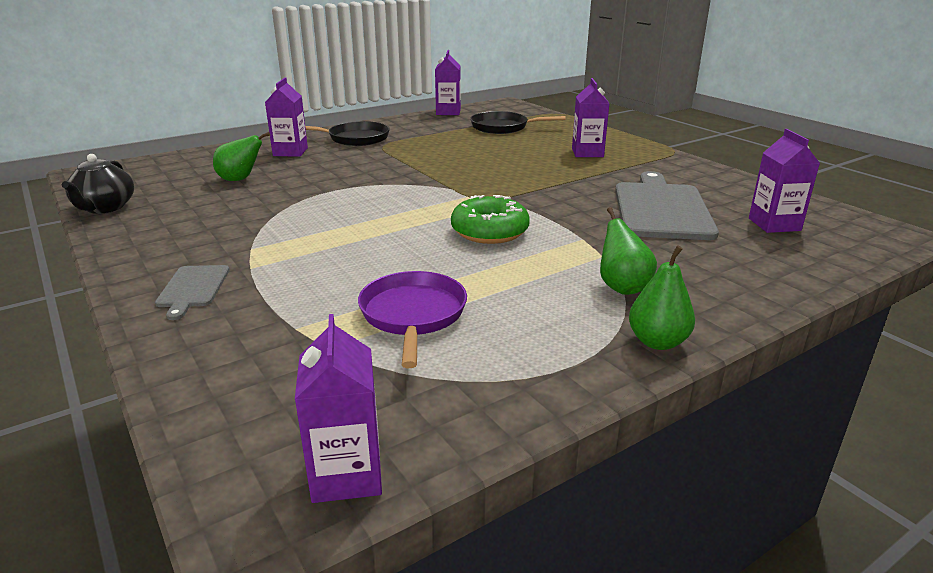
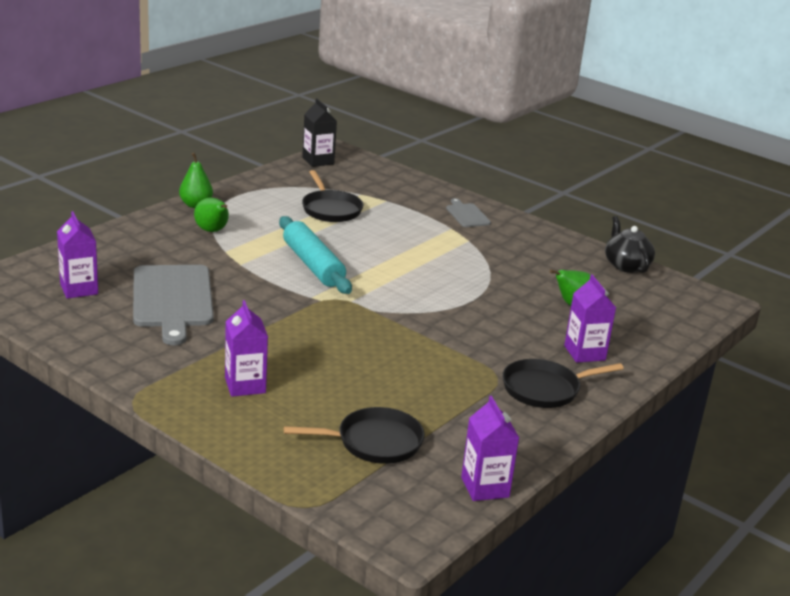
camera: 160 degrees right, 0 degrees up
(347, 474) = (318, 161): purple carton -> black carton
(413, 315) = (330, 209): purple pan -> black pan
(489, 231) = (313, 265): green donut -> turquoise rolling pin

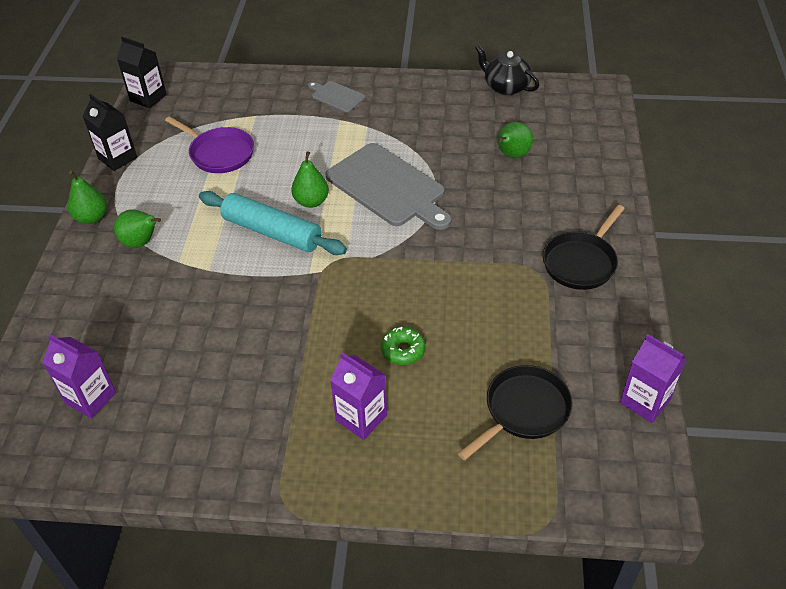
camera: 30 degrees left, 20 degrees up
(172, 299) = (193, 354): grey cutting board -> grey cutting board (388, 187)
(253, 183) = (117, 158): none -> black carton
(325, 367) = (403, 350): none -> green donut
(330, 209) = (219, 153): black pan -> purple pan
(365, 262) = (311, 201): none -> green pear
(584, 353) = (569, 203): purple carton -> none

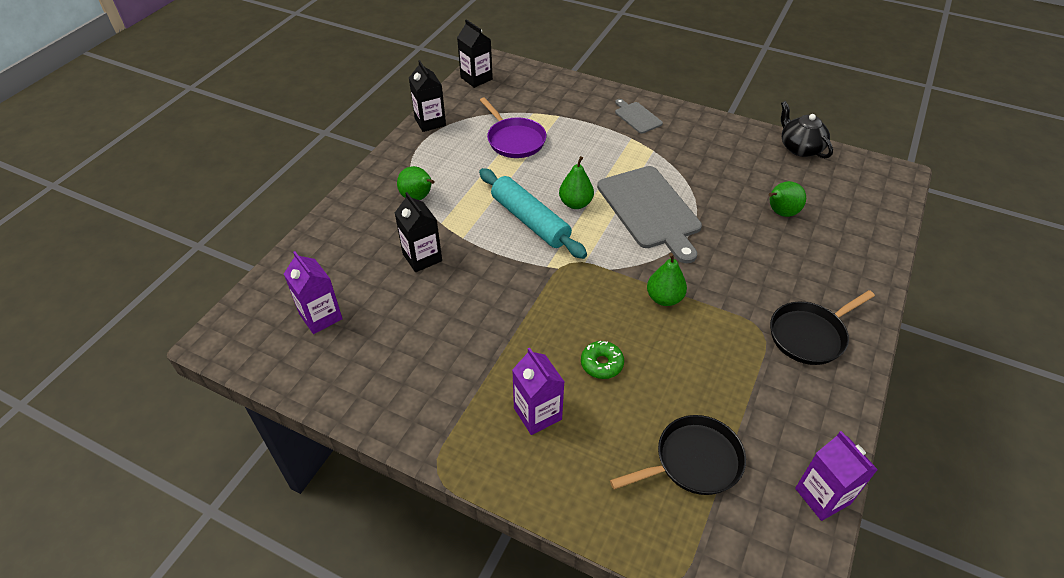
camera: 20 degrees right, 0 degrees up
(92, 218) = (388, 166): green pear -> green pear (664, 298)
(174, 303) = (422, 257): none -> black carton

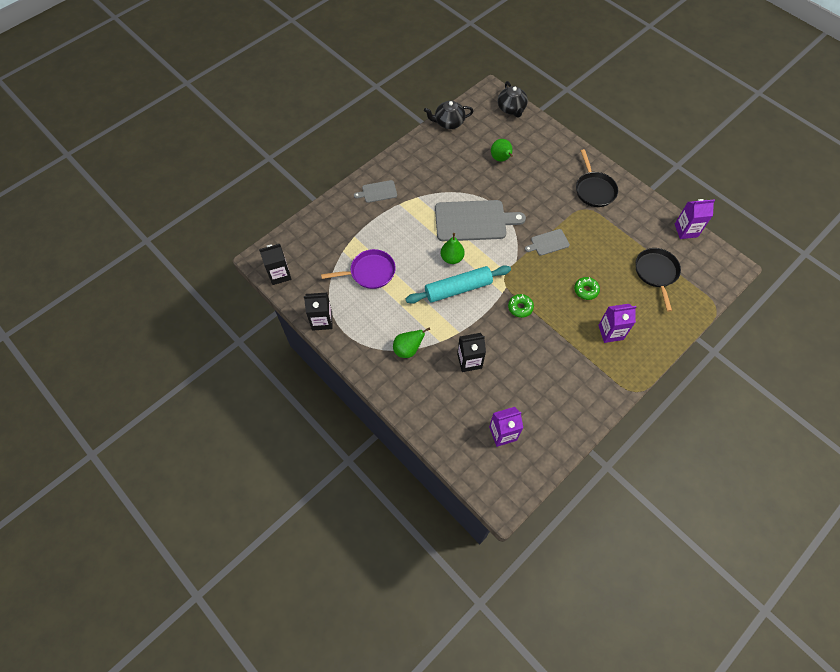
camera: 70 degrees left, 15 degrees up
(530, 291) = (520, 307): none -> green donut
(664, 298) = (548, 243): green pear -> grey cutting board
(885, 202) = (511, 109): none -> black teapot

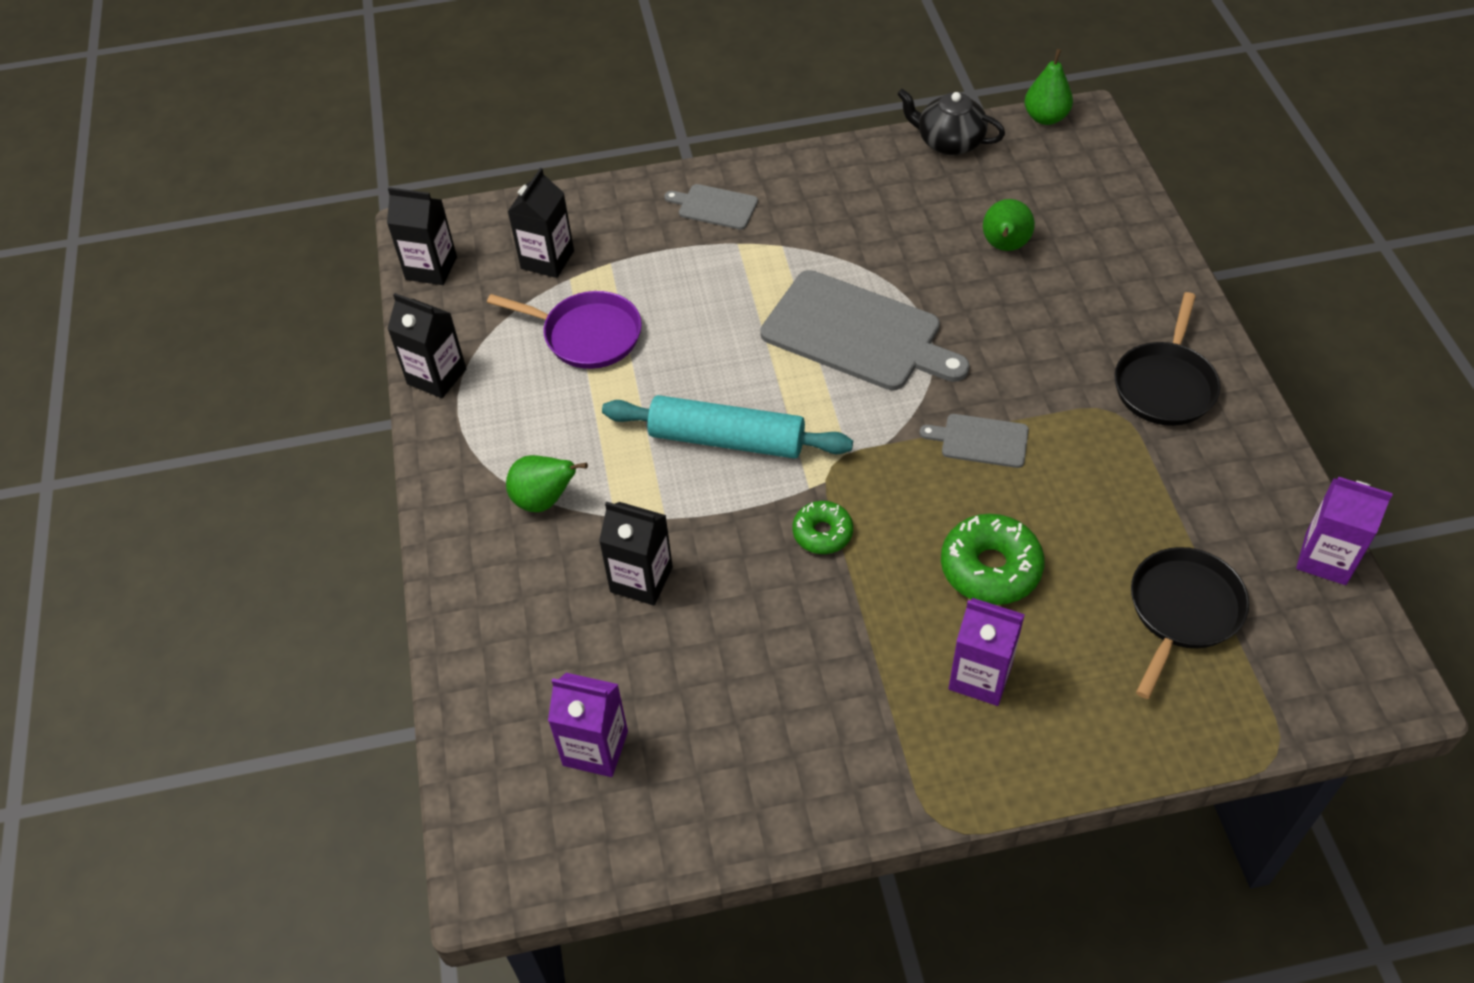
camera: 35 degrees right, 10 degrees down
(327, 247) = (547, 260): none -> black carton
(452, 258) = (759, 380): green pear -> green pear (1045, 118)
(511, 109) = (1100, 165): black teapot -> none
(586, 290) = (990, 568): green donut -> green donut, size x1.64

